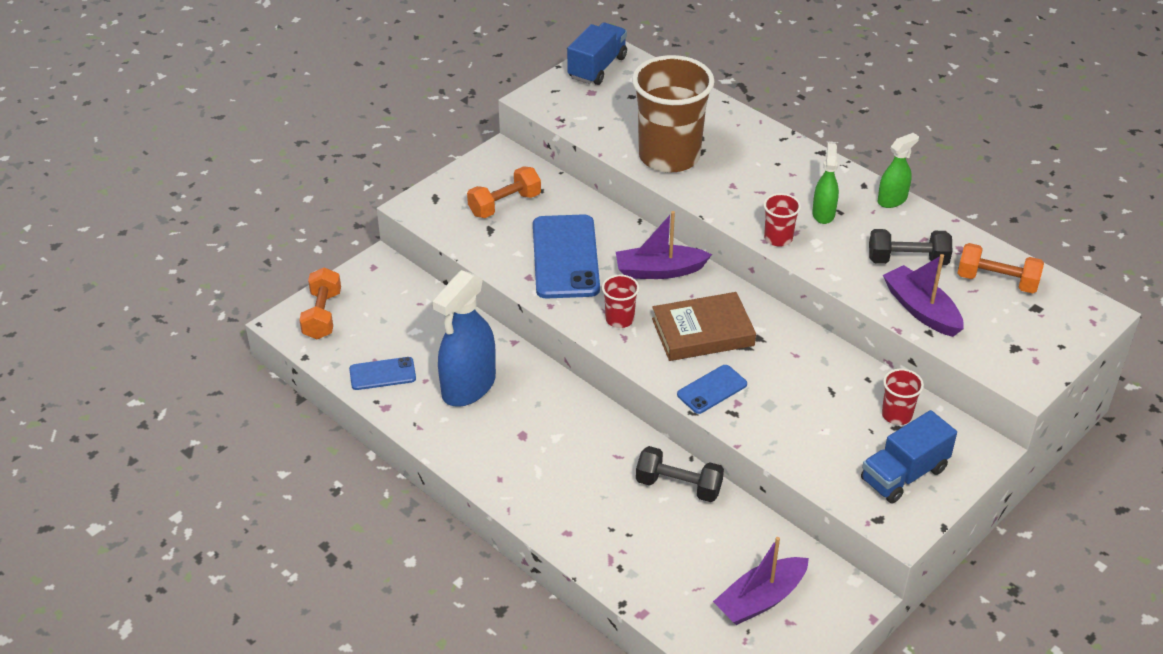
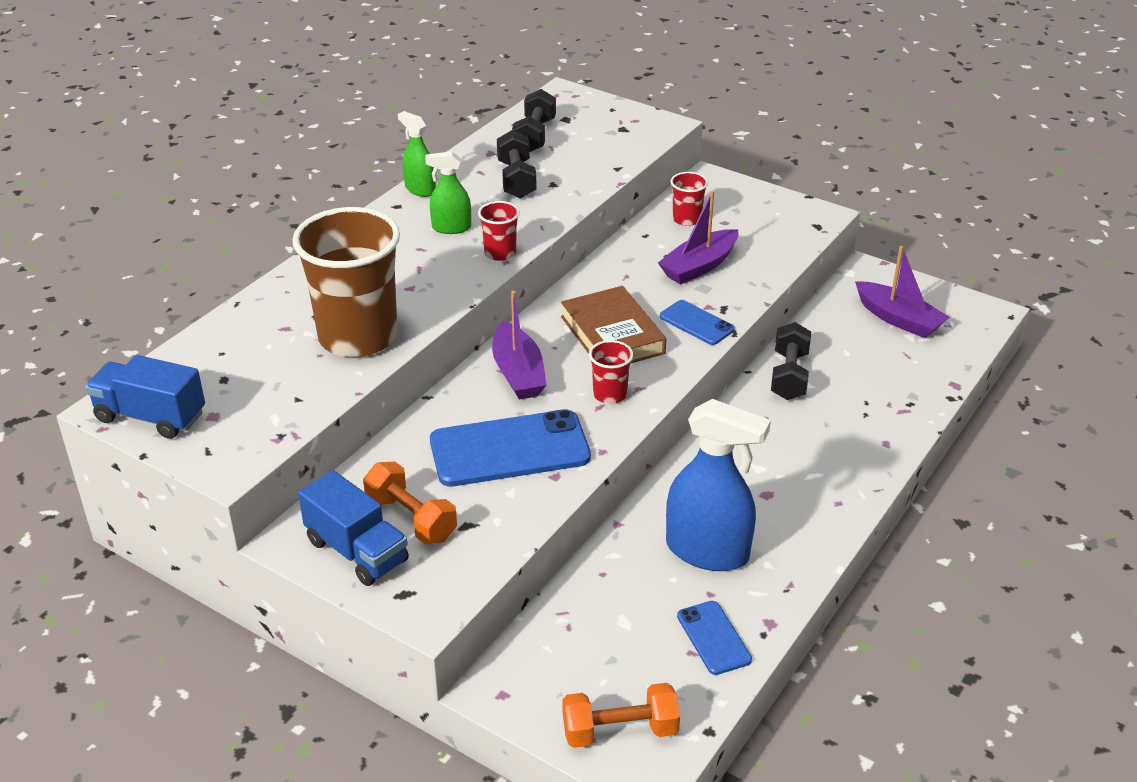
camera: 100 degrees left, 5 degrees down
(904, 474) = (759, 215): blue truck -> blue truck (357, 551)
(921, 310) = (588, 172): purple boat -> purple boat (699, 266)
(997, 281) = (534, 136): orange dumbbell -> black dumbbell

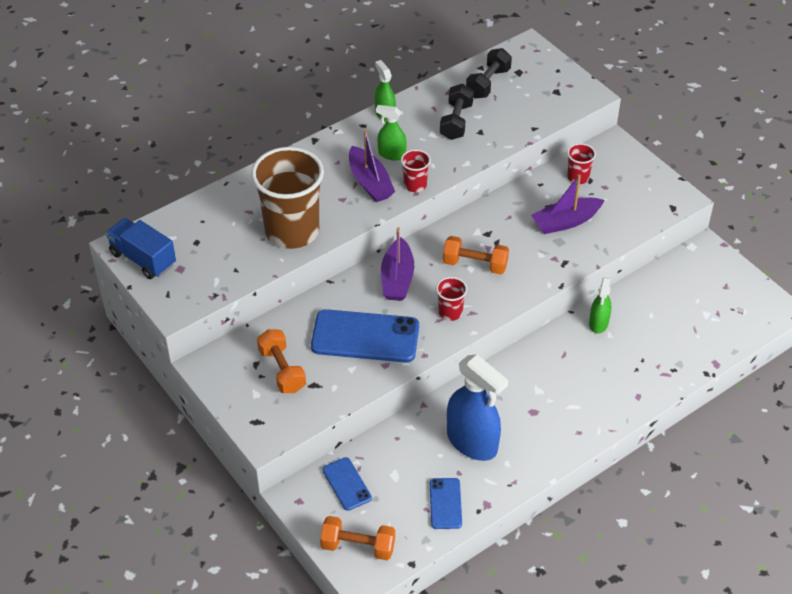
camera: 20 degrees right, 10 degrees up
(357, 551) = (240, 384): blue truck -> none
(612, 335) = (475, 264): brown book -> orange dumbbell
(696, 323) = (539, 270): blue phone -> blue phone (346, 484)
(789, 376) = (598, 323): black dumbbell -> green spray bottle
(898, 319) = (706, 297): purple boat -> purple boat (370, 182)

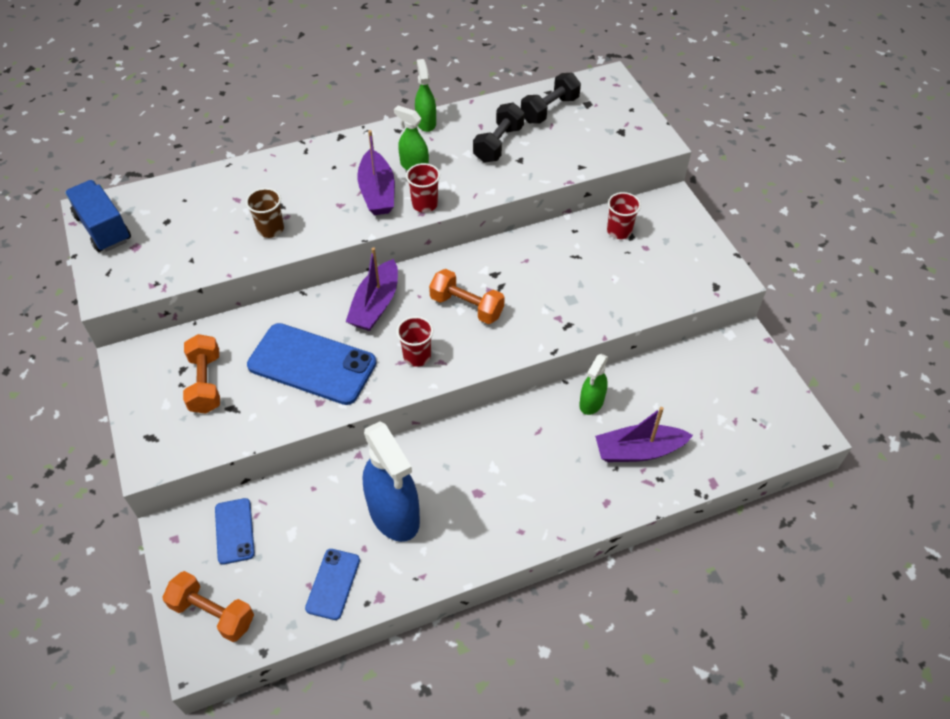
camera: 15 degrees right, 5 degrees up
(292, 231) = (270, 229): brown cup -> brown cup, size x0.44
(565, 222) = (586, 278): purple boat -> purple boat (638, 450)

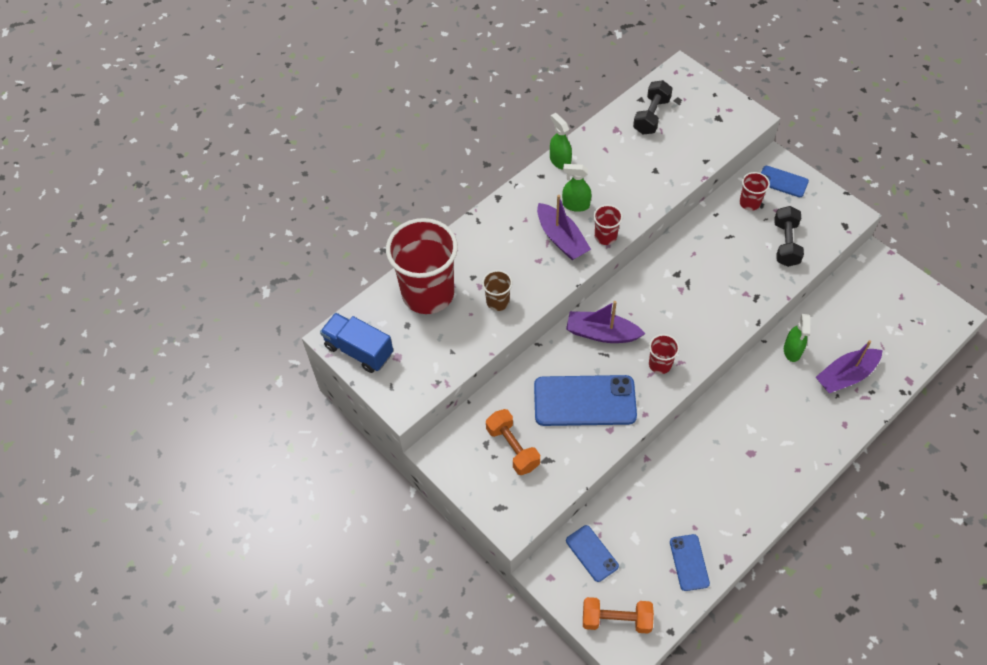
camera: 20 degrees left, 5 degrees up
(208, 199) = (428, 293): none -> red cup
(375, 305) = (602, 333): purple boat -> purple boat turned 105 degrees clockwise
(394, 514) = (700, 493): blue spray bottle -> none
(466, 306) = (672, 309): orange dumbbell -> none
(498, 144) = (630, 162): black dumbbell -> black dumbbell (786, 244)
(669, 222) = (782, 182): none -> blue phone

